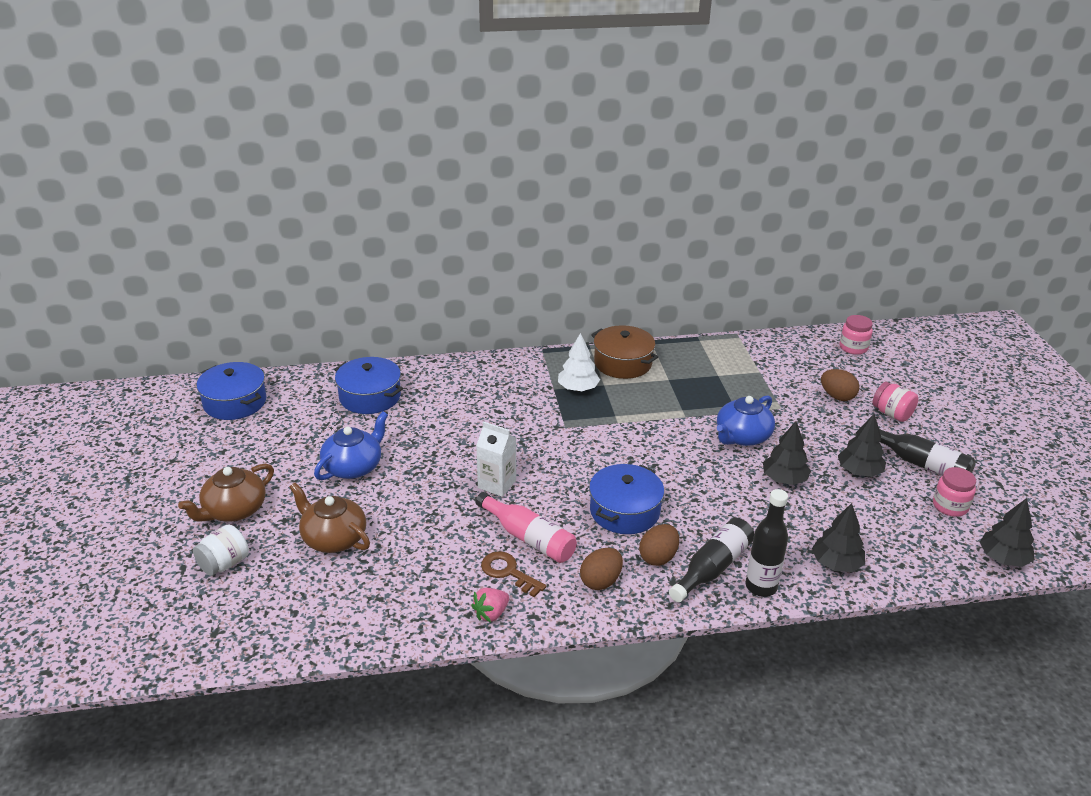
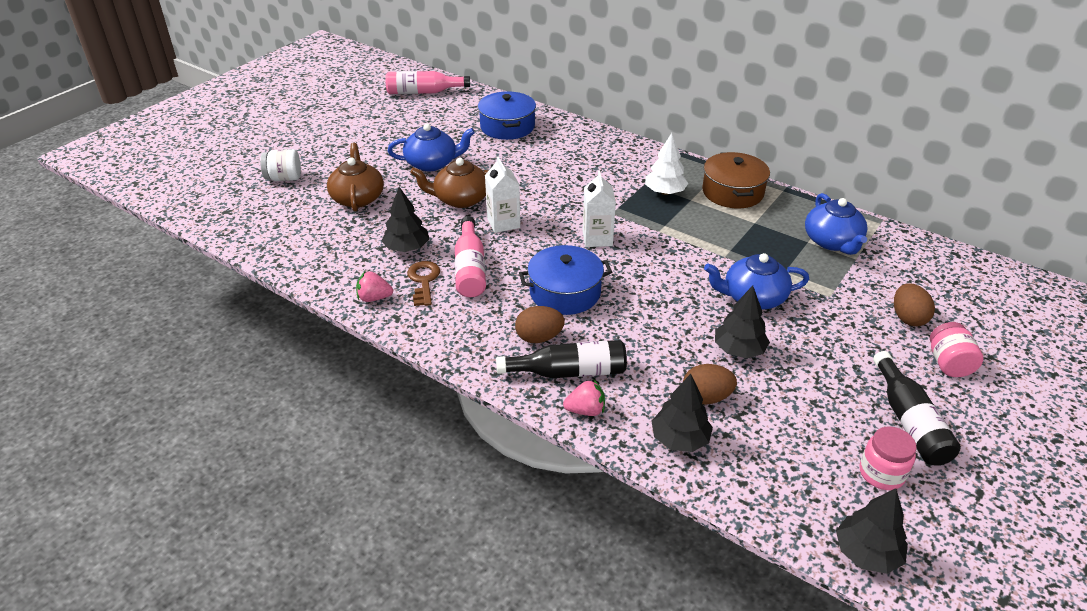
camera: 45 degrees right, 5 degrees up
(234, 510) = (332, 152): brown teapot -> brown teapot (460, 199)
(235, 402) = (424, 92): blue pot -> pink bottle
(585, 454) = (597, 238): none -> white carton
(601, 581) = (473, 326): brown egg -> brown egg (706, 397)
(731, 367) = (832, 242): none -> blue teapot
(761, 587) = (585, 410): black bottle -> pink strawberry
(853, 348) = (999, 289): pink jar -> none
(859, 471) = (827, 387): black tree -> black tree (407, 248)

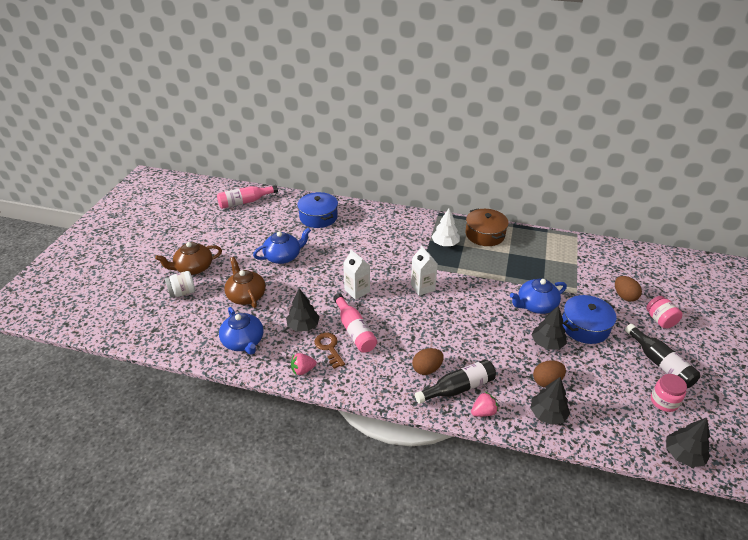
camera: 20 degrees left, 0 degrees up
(460, 199) = (318, 279): brown teapot -> brown teapot (193, 268)
(565, 292) = (424, 332): blue pot -> blue pot (585, 327)
(832, 242) = (558, 255): blue teapot -> blue teapot (243, 342)

